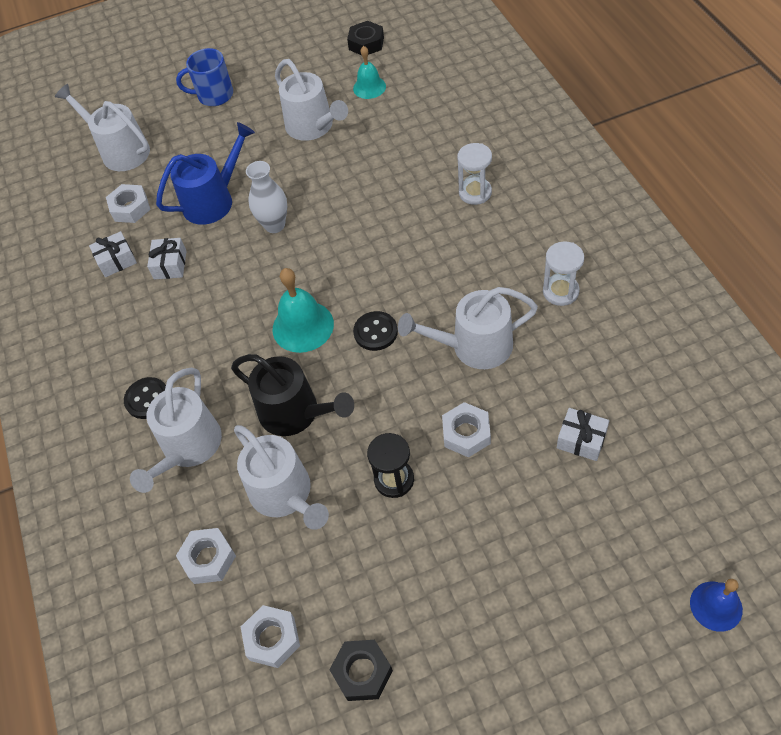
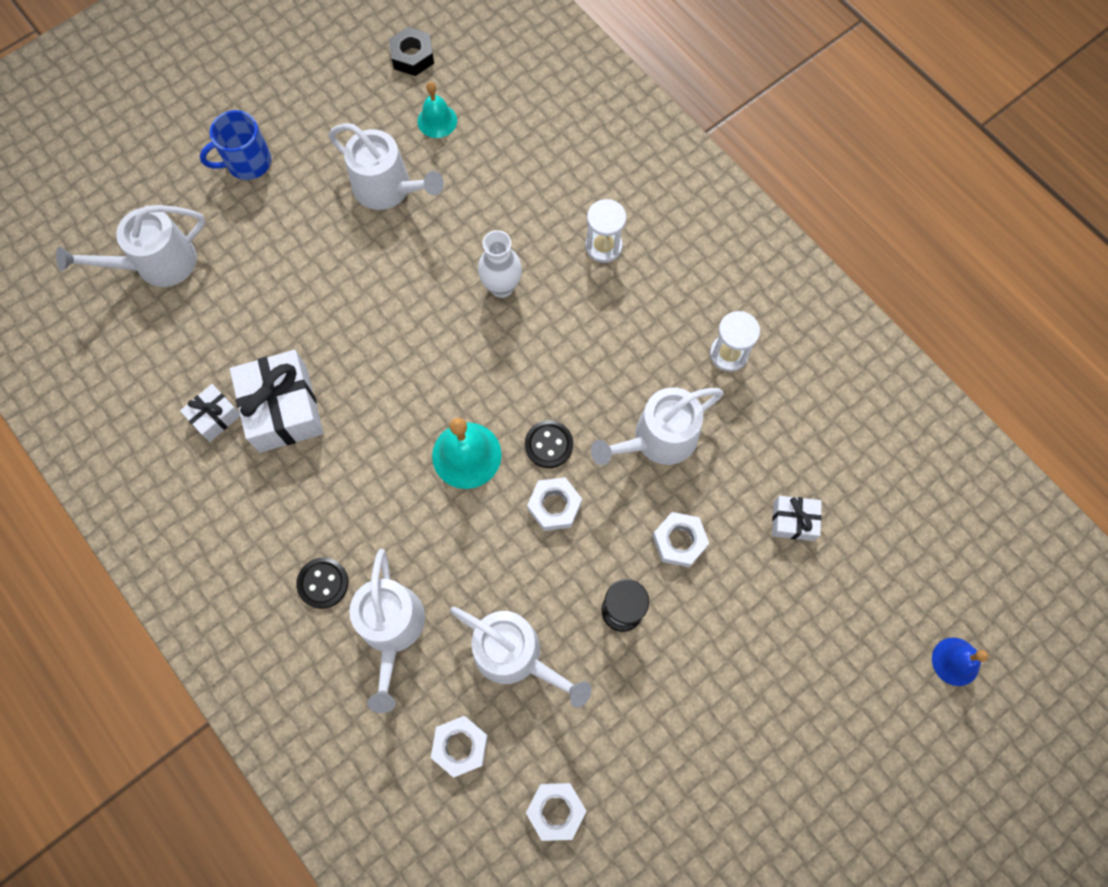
camera: 25 degrees left, 15 degrees up
(120, 151) = (157, 263): white watering can -> white watering can turned 45 degrees counterclockwise
(130, 208) = (203, 342): white nut -> white nut (554, 506)
(170, 265) = (283, 409): white gift -> white gift, size x1.88
(213, 200) = (303, 312): blue watering can -> none
(274, 225) = (389, 332): white vase -> white vase (501, 287)
(295, 413) = (494, 560): black watering can -> none
(362, 672) = (654, 818): black nut -> none

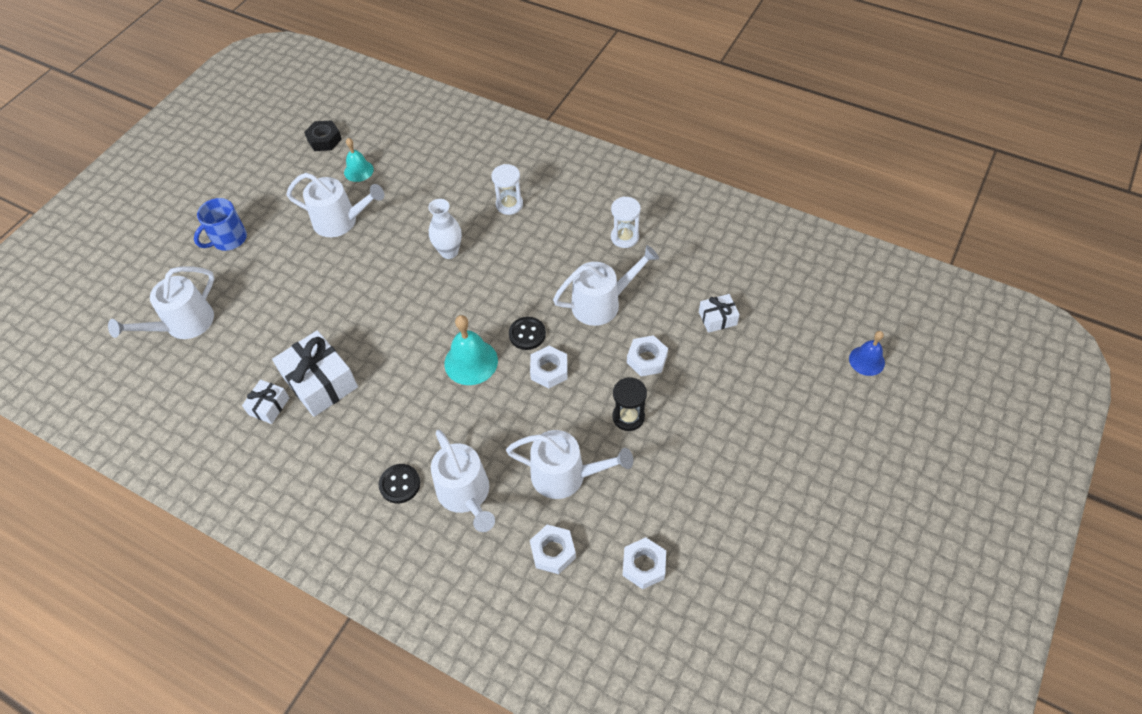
camera: 20 degrees left, 15 degrees down
(658, 439) = (602, 303): white watering can -> white watering can turned 150 degrees counterclockwise

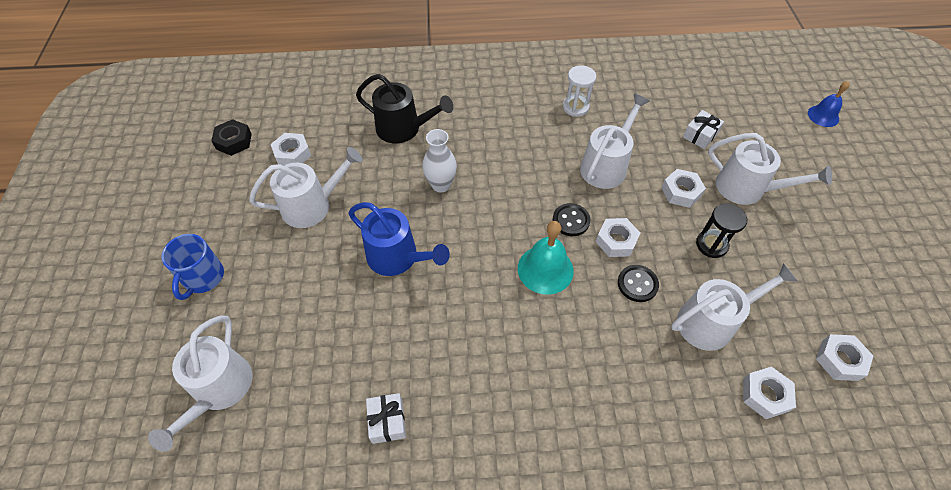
camera: 35 degrees left, 0 degrees up
(320, 382) = (421, 366): white gift -> none
(358, 171) = (292, 154): turquoise bell -> white nut
(369, 293) = (397, 257): none -> blue watering can
(400, 484) = (583, 419): black button -> black button (637, 284)
(460, 189) = (403, 129): none -> black watering can
(466, 494) = (649, 390): white watering can -> white watering can (746, 189)
(509, 204) = (459, 123): white hourglass -> none

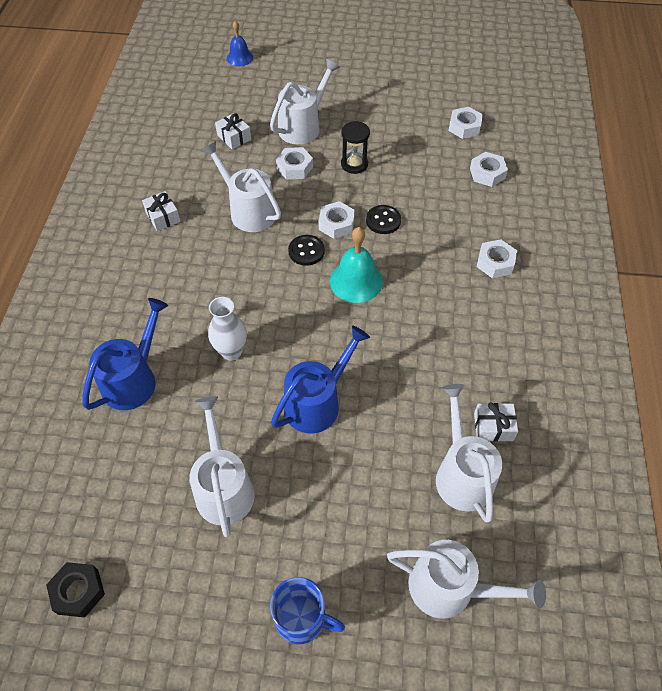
camera: 80 degrees left, 0 degrees up
(292, 154) = (130, 510): white nut -> white nut (495, 263)
(403, 129) = (133, 379): black watering can -> blue watering can
(575, 107) = (163, 217): white hourglass -> white gift
(711, 322) = (425, 185): white watering can -> white watering can (462, 474)

